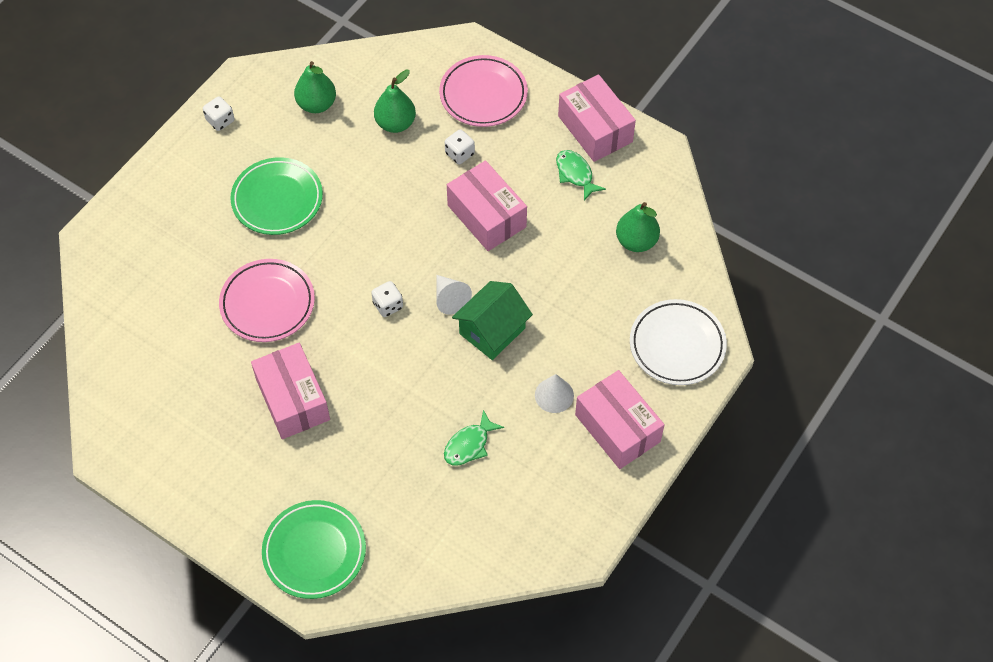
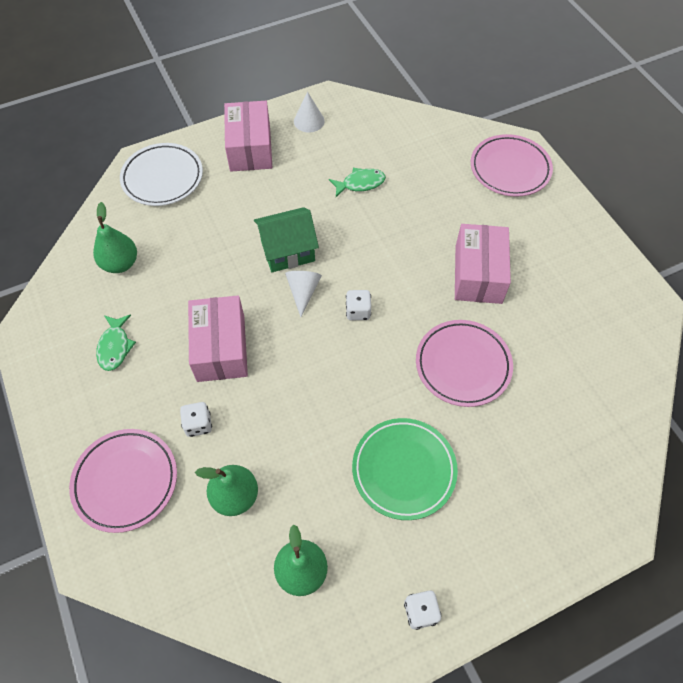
camera: 150 degrees left, 0 degrees up
(314, 551) = (510, 169): green plate -> pink plate
(554, 395) = (276, 187): white cone -> white cone (309, 121)
(595, 129) = (59, 382): pink box -> none

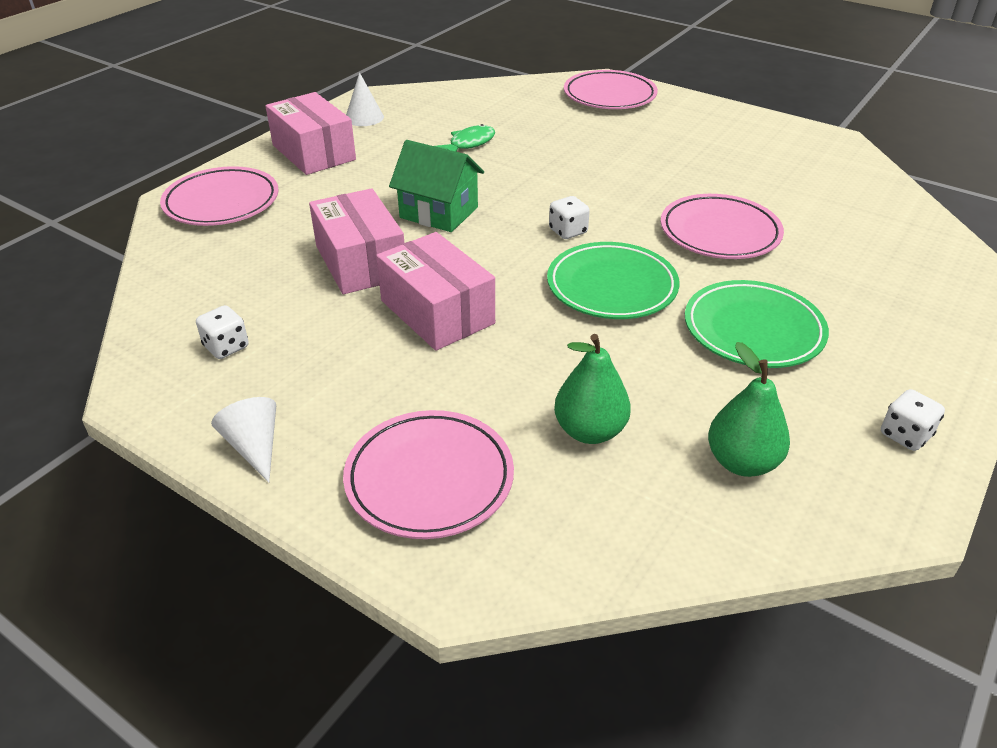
camera: 30 degrees left, 20 degrees down
(115, 347) = (291, 360): green fish -> none
(120, 264) = (229, 286): green pear -> none
(163, 178) = (222, 202): white plate -> pink plate
(198, 424) = (476, 387): white dice -> white dice (226, 347)
(287, 251) = (439, 212): green house -> green house turned 75 degrees clockwise
(303, 292) = (490, 236): white cone -> white cone (254, 446)
(344, 381) = (611, 287): none -> green plate
(478, 274) = (660, 168): pink box -> pink box (360, 262)

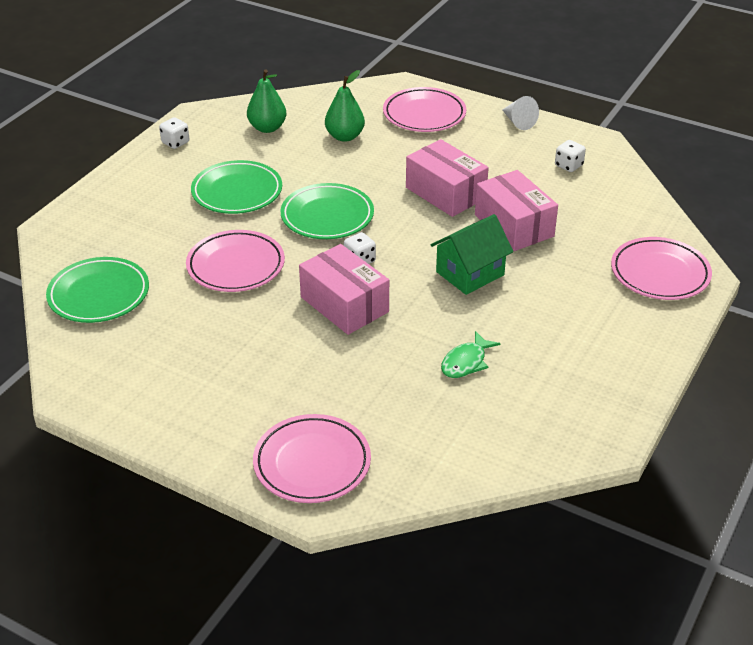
camera: 175 degrees right, 0 degrees up
(313, 152) = (619, 340): pink box -> pink box (344, 304)
(364, 117) = (596, 400): white cone -> none
(439, 212) = (470, 273): green house -> green house turned 60 degrees counterclockwise
(868, 212) = (99, 295): none -> green plate

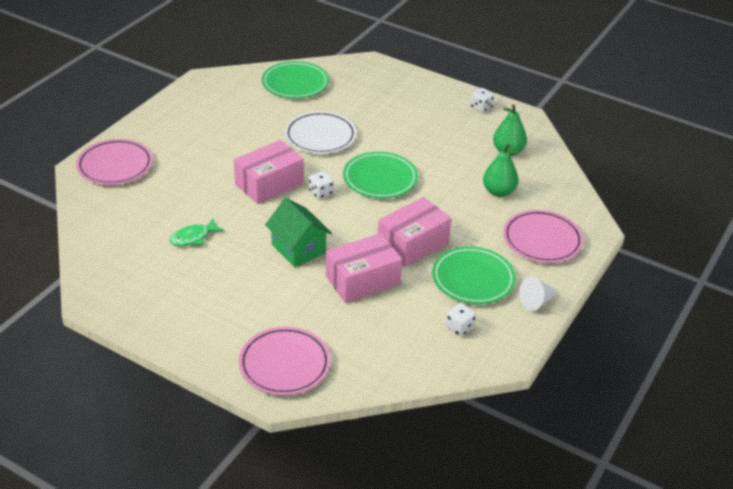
camera: 90 degrees right, 0 degrees up
(236, 266) = (320, 136): pink plate -> white plate
(237, 192) = (413, 136): green plate -> green plate (473, 279)
(466, 362) = (193, 237): green fish -> green fish turned 75 degrees counterclockwise

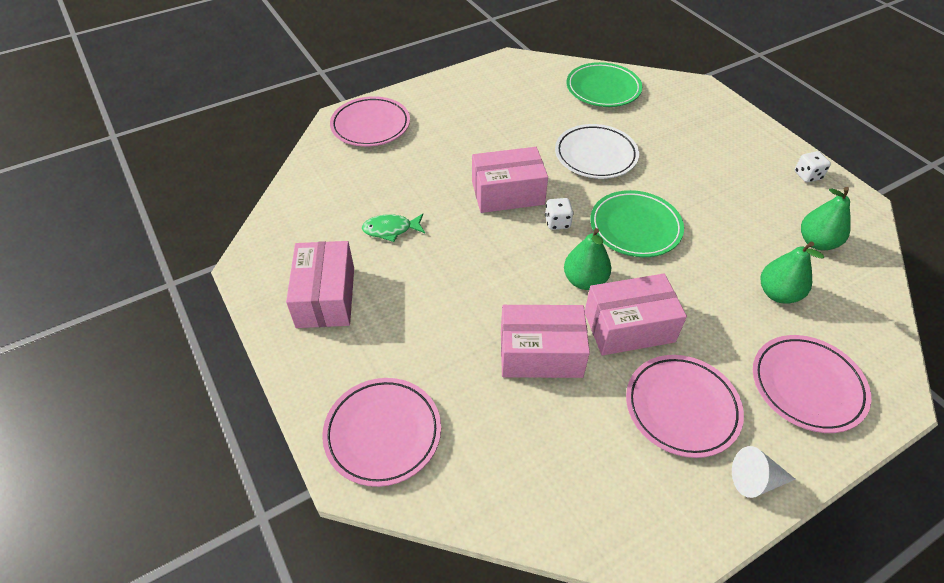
camera: 30 degrees right, 10 degrees up
(176, 299) = (325, 297): none -> pink box
(298, 248) = (491, 283): green house -> none
(365, 225) = (584, 280): none -> green pear
(459, 327) = (626, 475): white dice -> none
(473, 279) = (681, 408): green plate -> pink plate

